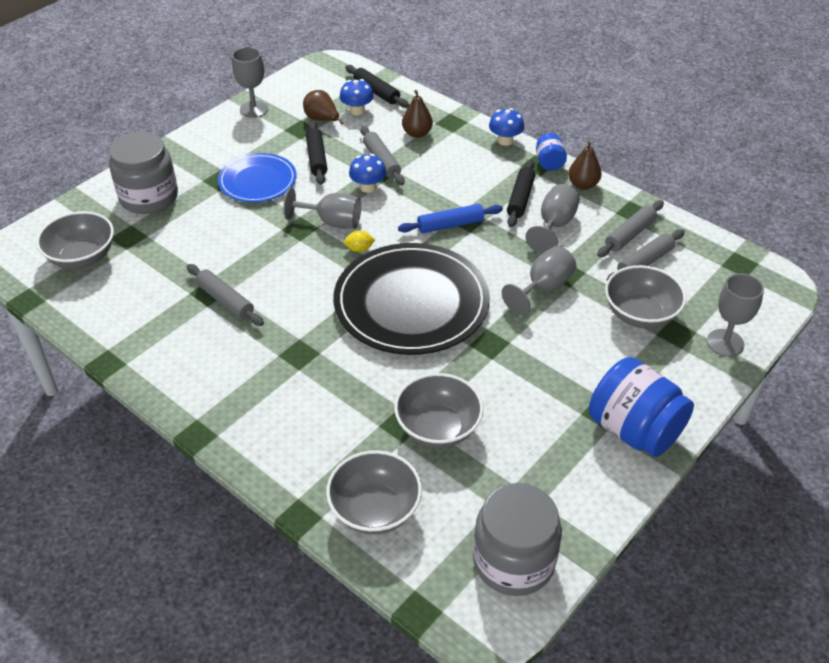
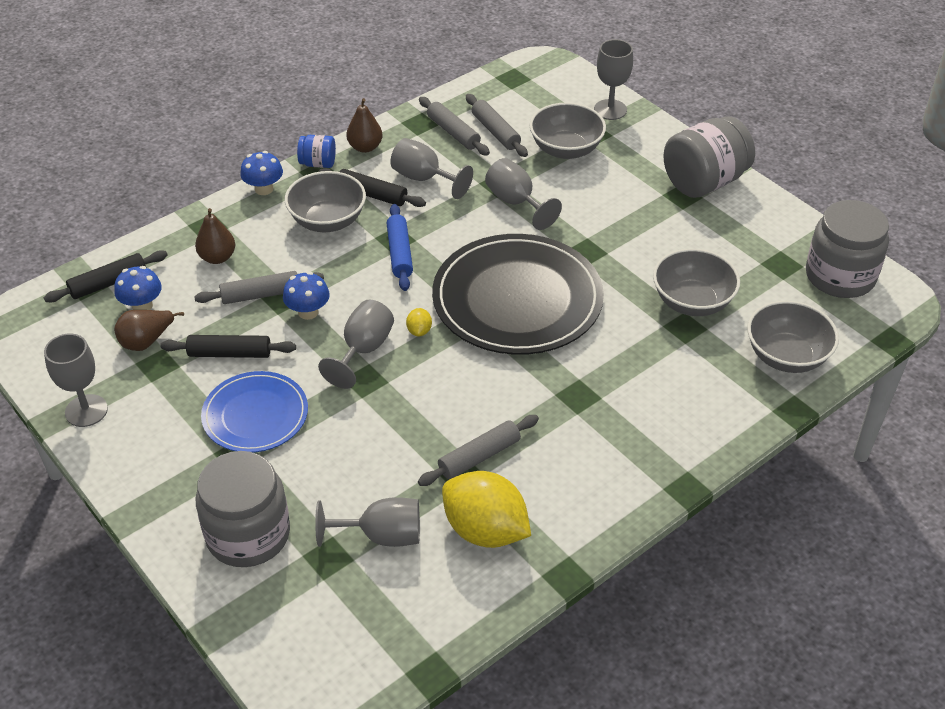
camera: 80 degrees left, 0 degrees up
(82, 257) = (357, 611): grey bowl -> grey bowl (327, 221)
(147, 259) = (382, 536): none -> grey goblet
(151, 313) = (485, 530): none -> yellow lemon
(634, 430) = (704, 182): blue jar -> grey jar

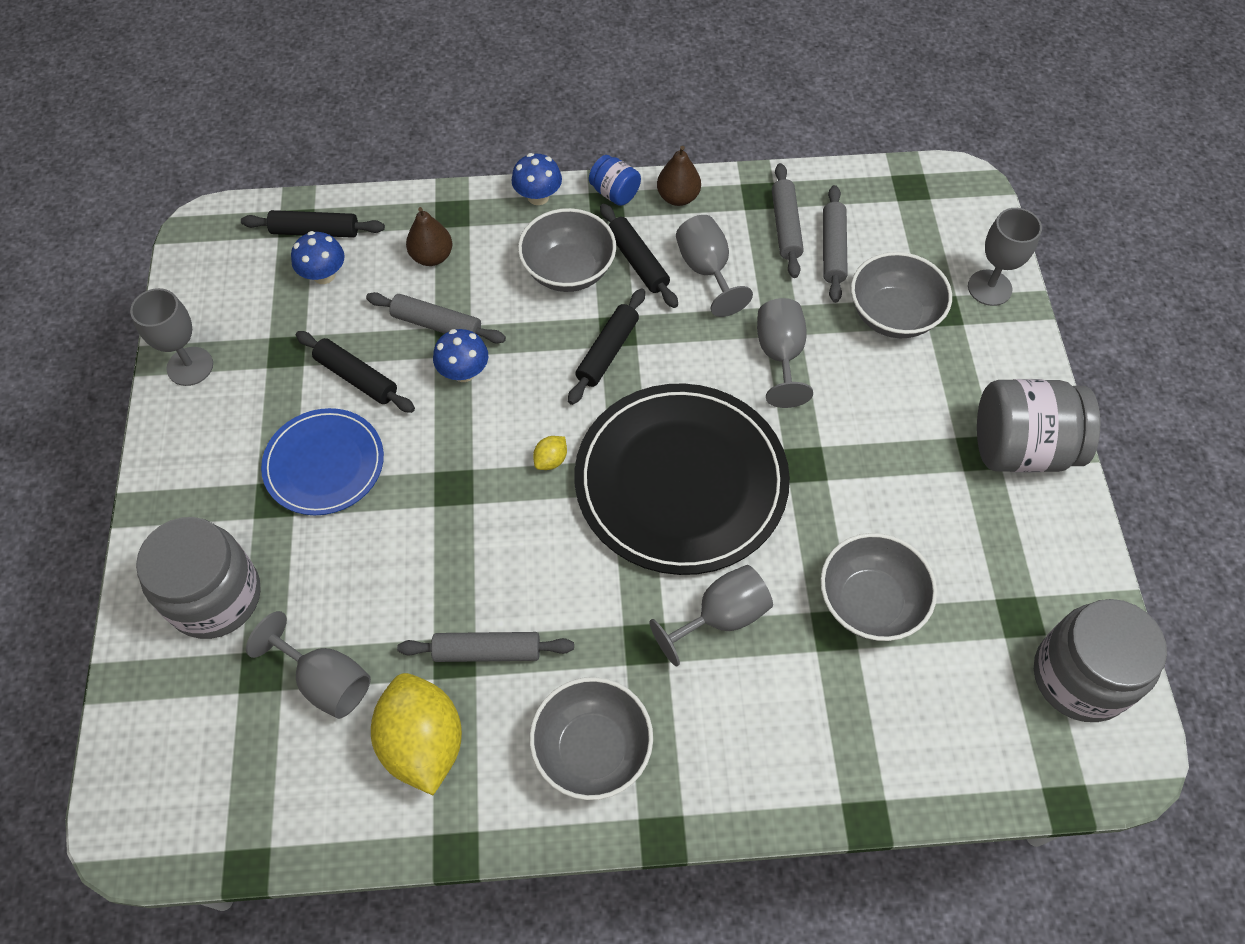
camera: 35 degrees right, 15 degrees up
(146, 341) = (297, 319): brown pear -> none
(363, 350) = (479, 450): grey goblet -> grey goblet (721, 617)
(400, 253) = (608, 352): blue rolling pin -> black rolling pin
(786, 356) = (919, 743): grey bowl -> grey bowl (592, 749)

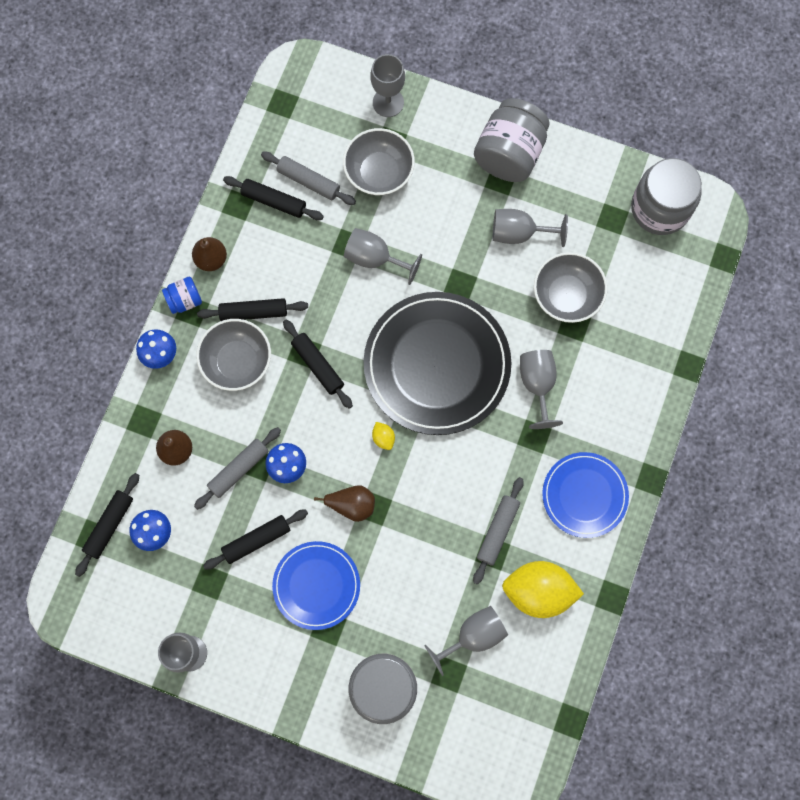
camera: 65 degrees left, 15 degrees up
(446, 460) = (352, 505): none -> brown pear
(592, 749) = (584, 495): grey bowl -> blue plate
(707, 270) = (284, 270): grey goblet -> grey goblet (519, 233)
(786, 226) = (274, 201): grey rolling pin -> black rolling pin

